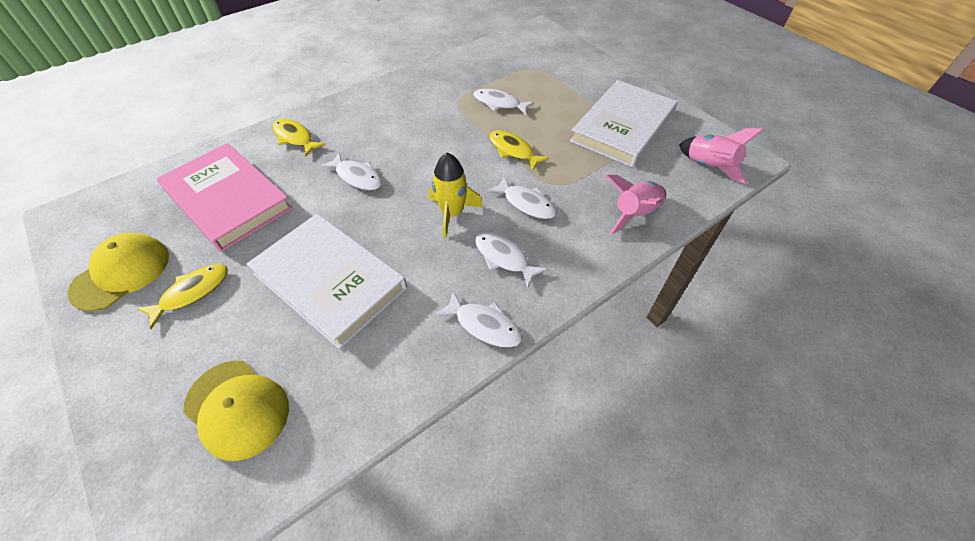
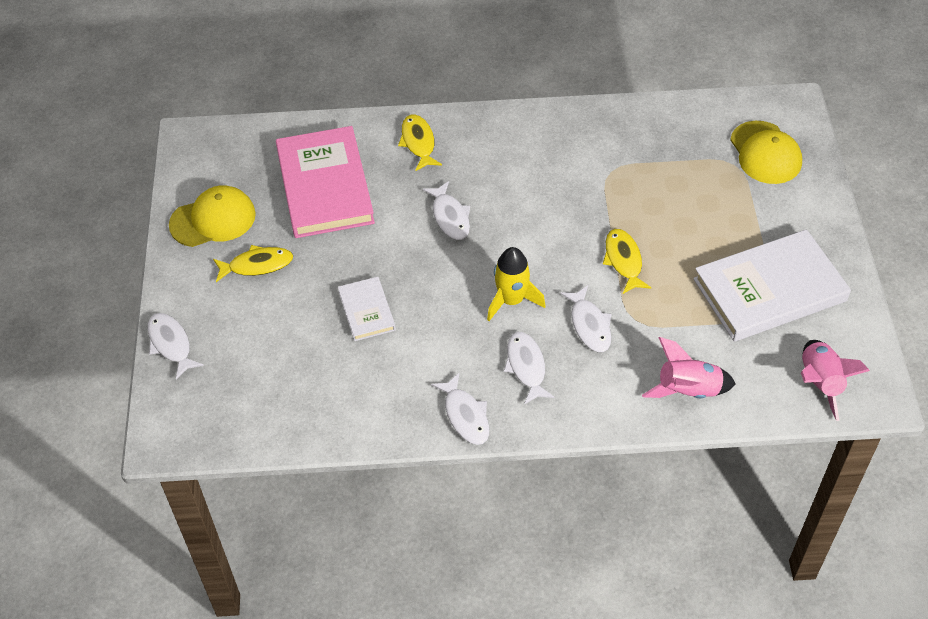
camera: 35 degrees right, 0 degrees up
(237, 408) = (247, 377): yellow cap -> yellow cap (765, 153)
(330, 281) = (367, 311): white book -> white book, size x0.50
(499, 103) = (655, 195): white fish -> white fish (171, 344)

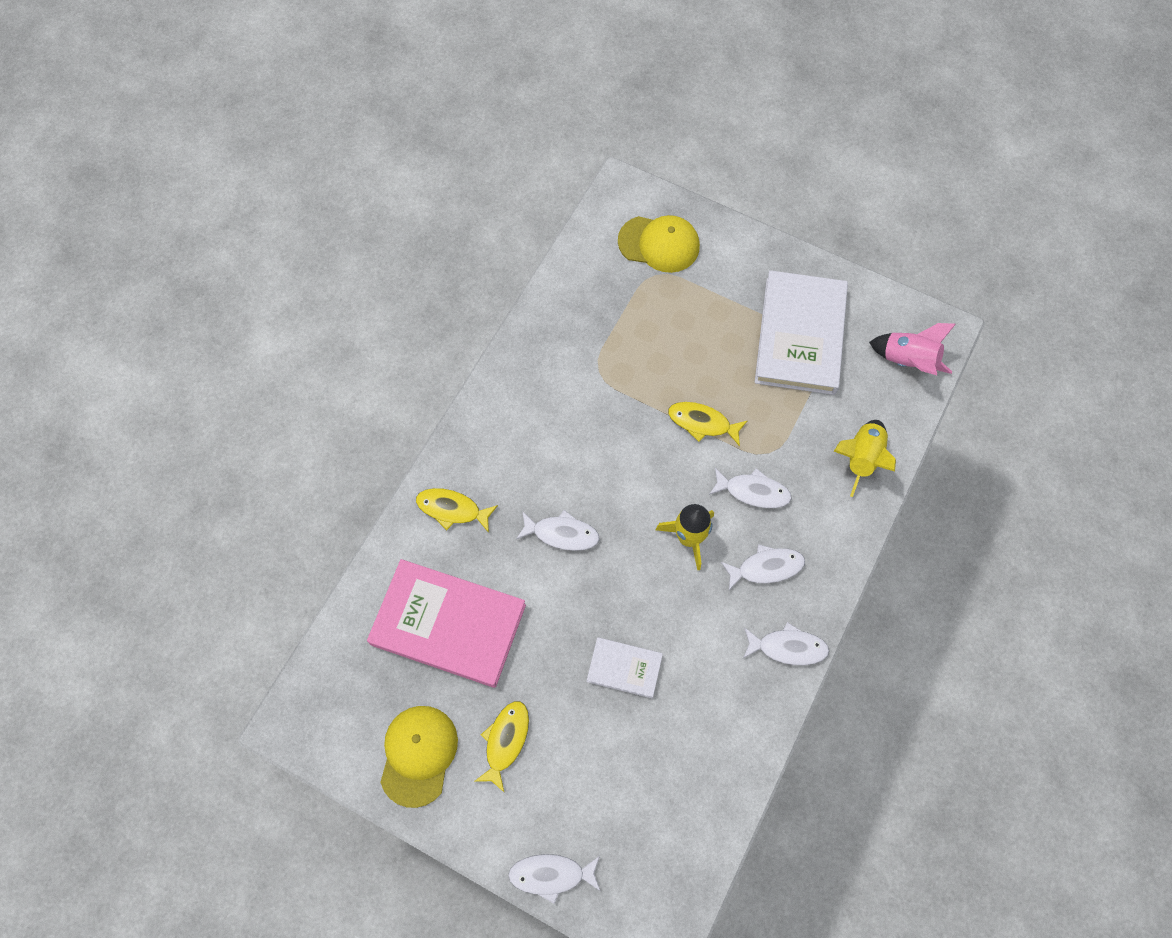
camera: 60 degrees left, 15 degrees up
(526, 366) = (766, 568): white fish -> white fish turned 150 degrees clockwise
(688, 390) = (861, 458): pink rocket -> yellow rocket

